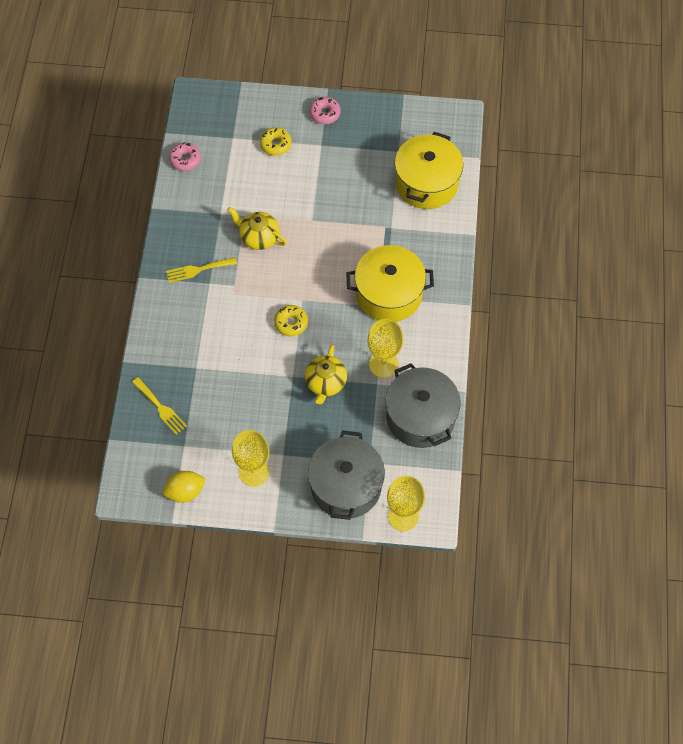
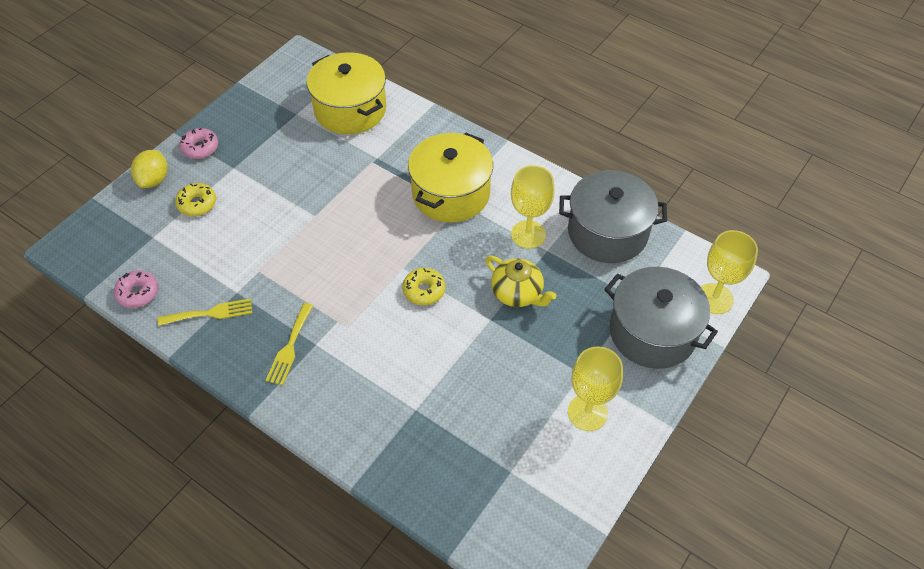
camera: 60 degrees left, 10 degrees down
(160, 408) = (443, 473): yellow fork -> yellow fork (210, 313)
(185, 491) = (573, 499): yellow lemon -> yellow lemon (154, 180)
(258, 237) = (296, 270): yellow teapot -> none

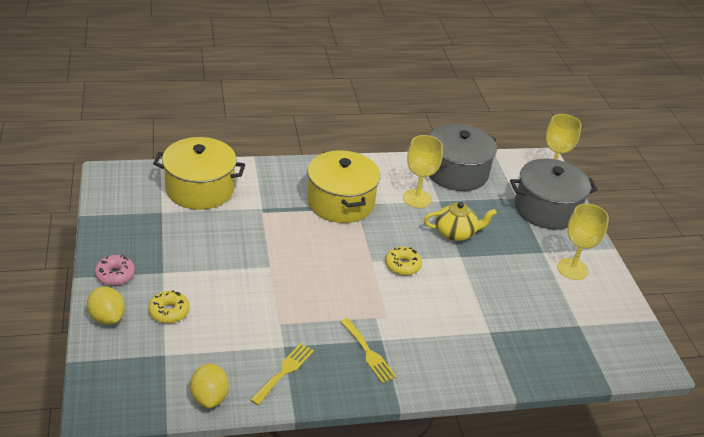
camera: 50 degrees left, 15 degrees down
(138, 293) = (209, 397): pink donut -> yellow lemon

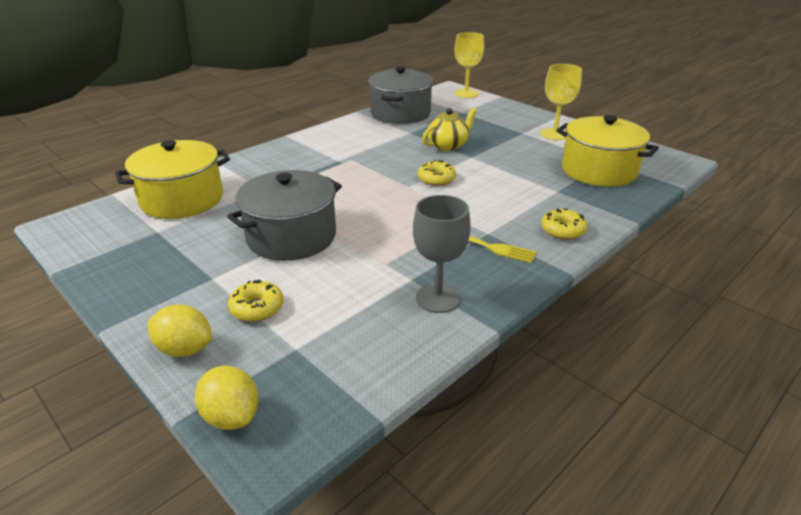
camera: 30 degrees left, 5 degrees down
(115, 275) = (154, 305): pink donut -> none
(209, 397) = (392, 361): yellow lemon -> yellow lemon (231, 416)
(284, 371) = (438, 298): yellow fork -> grey goblet
(340, 202) = (332, 160): yellow pot -> yellow pot (599, 170)
(417, 198) = (391, 137): yellow goblet -> none
(442, 370) = (562, 230): none -> yellow donut
(546, 209) = (490, 111): grey pot -> grey pot (291, 236)

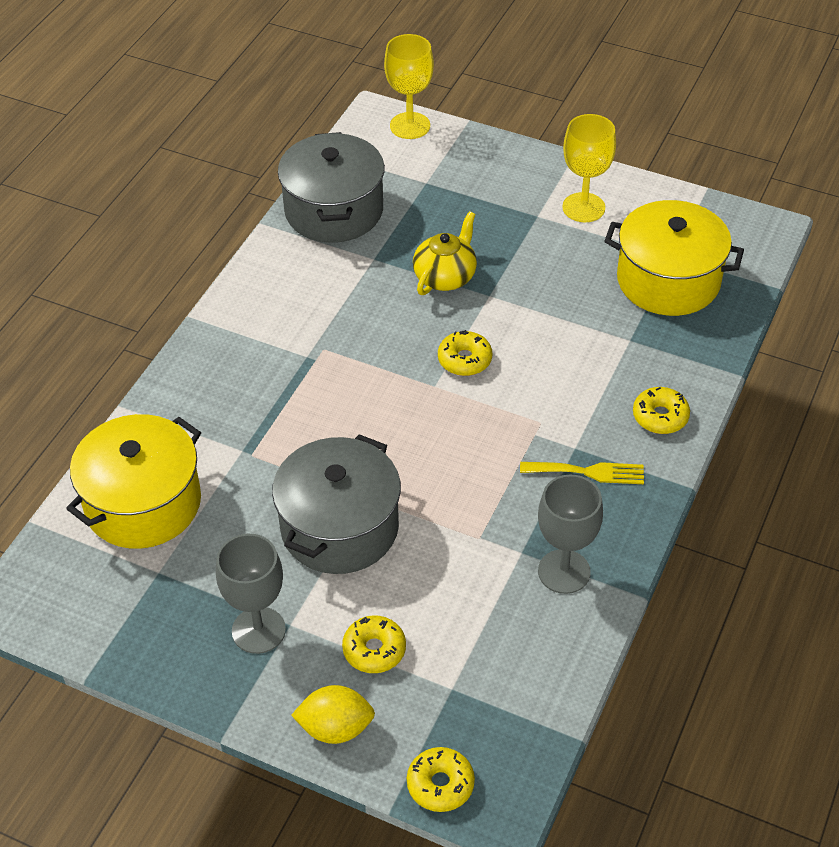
camera: 20 degrees left, 15 degrees up
(188, 276) = (258, 630): none -> grey goblet
(231, 416) = (440, 784): yellow lemon -> yellow donut

